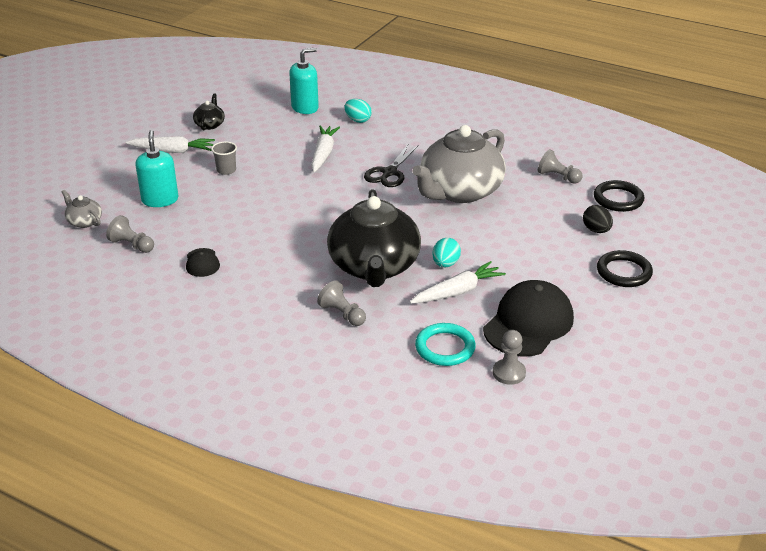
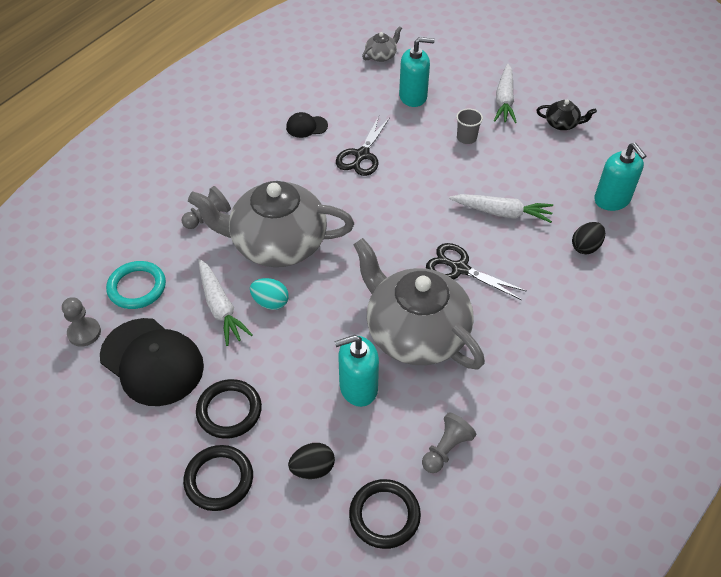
camera: 95 degrees right, 15 degrees up
(132, 245) = (341, 84): grey pawn -> none
(249, 226) = (362, 155): none -> black scissors
(358, 120) = (585, 247): turquoise egg -> black egg
(374, 267) = (277, 243): black teapot -> grey teapot
(519, 214) = (358, 387): none -> turquoise soap dispenser
(562, 274) = (229, 411): none -> black ring

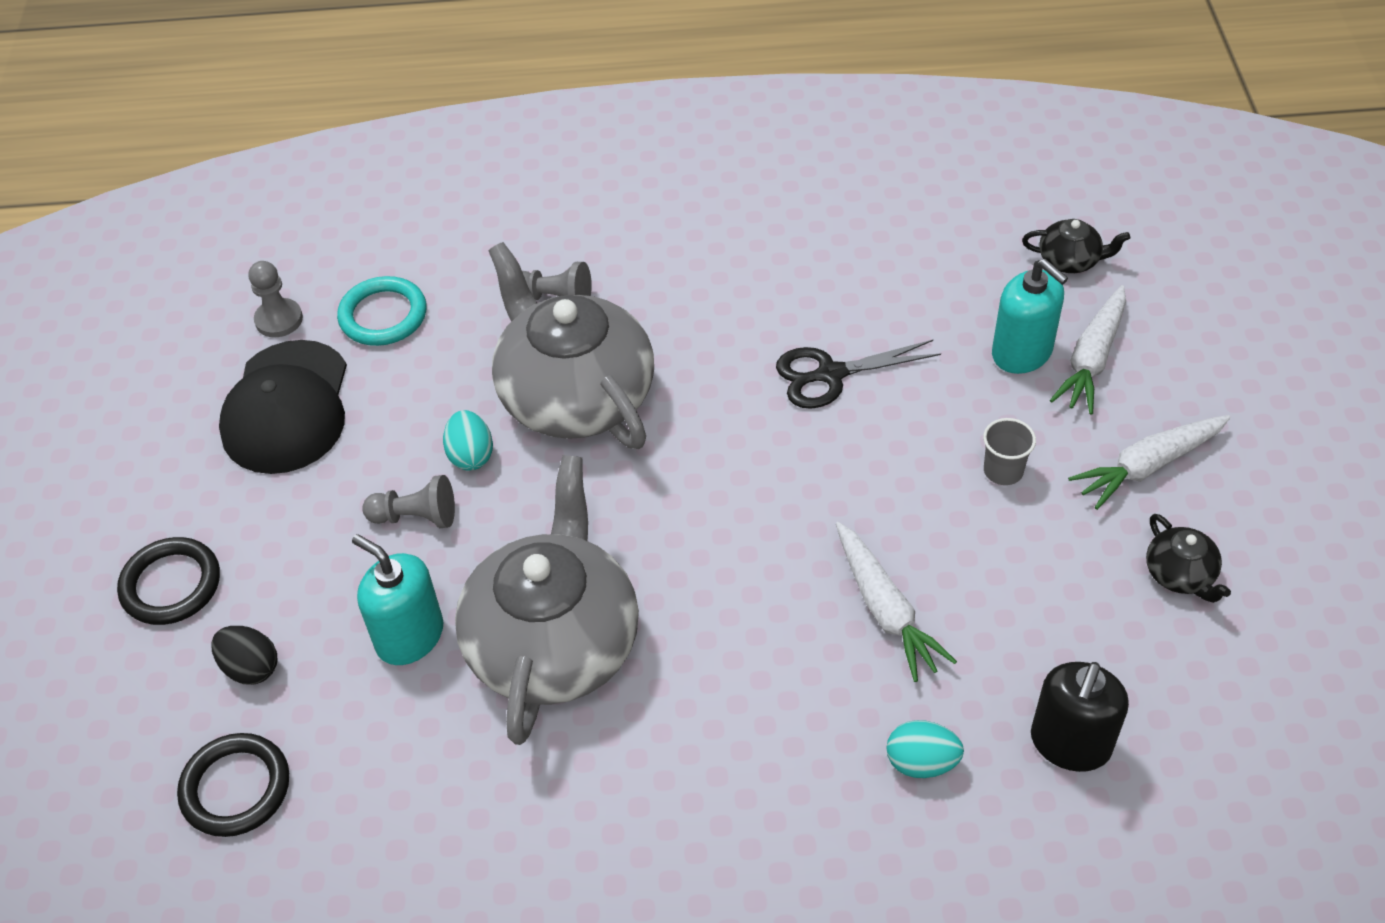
camera: 55 degrees right, 0 degrees up
(220, 307) = (420, 413): white carrot -> white carrot (1092, 359)
(229, 411) = (273, 528): black ring -> none
(306, 126) = (822, 280): black cap -> none
(381, 56) = (1070, 260): grey teapot -> black teapot
(446, 449) = (385, 797): grey pawn -> grey pawn (416, 517)
(459, 268) = (720, 623): black scissors -> none
(585, 247) = (921, 762): black egg -> turquoise egg
(612, 200) = (1070, 743): turquoise soap dispenser -> black soap dispenser

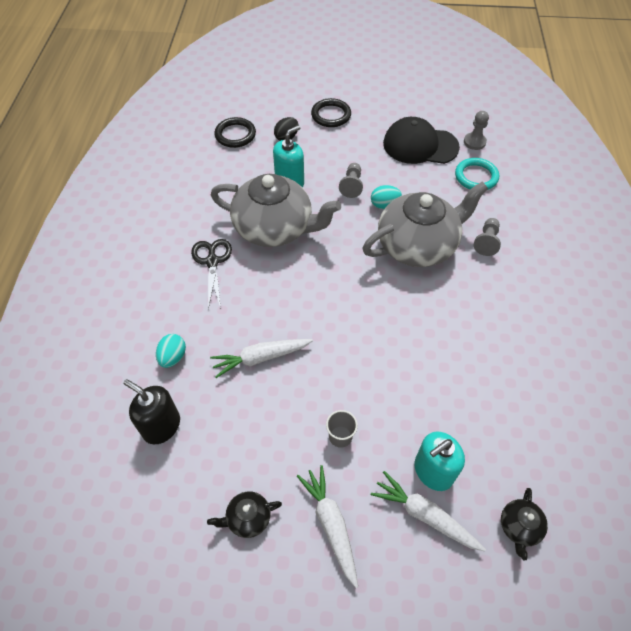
camera: 95 degrees right, 5 degrees up
(830, 374) = (423, 360): black scissors -> black scissors (212, 261)

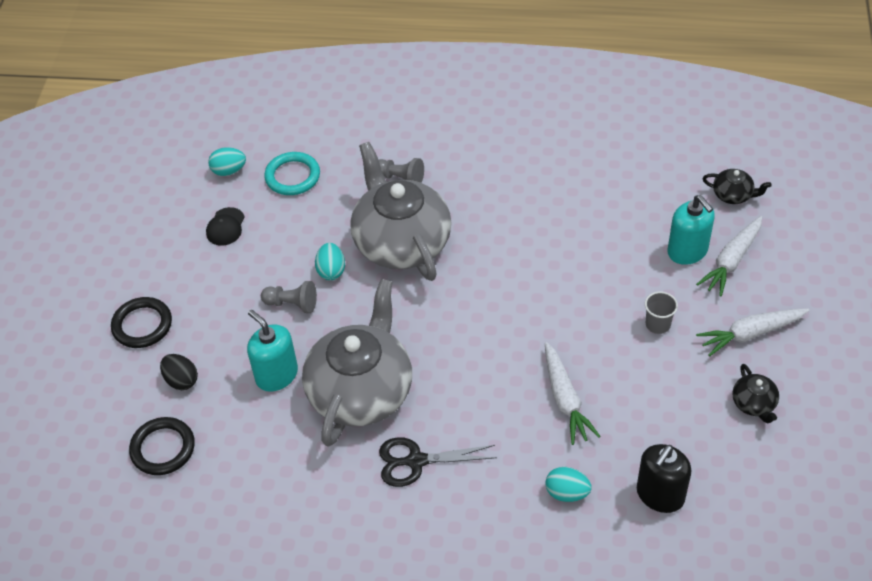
camera: 85 degrees left, 5 degrees down
(420, 145) = (225, 227): black cap -> black cap, size x0.47
(474, 142) = (229, 171): grey pawn -> turquoise egg

